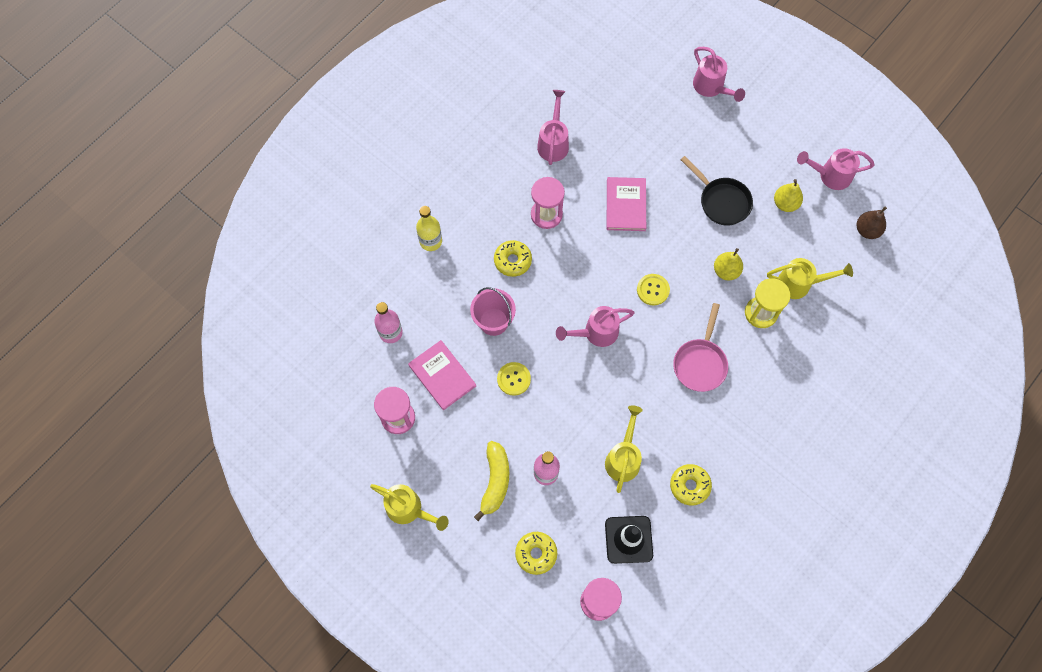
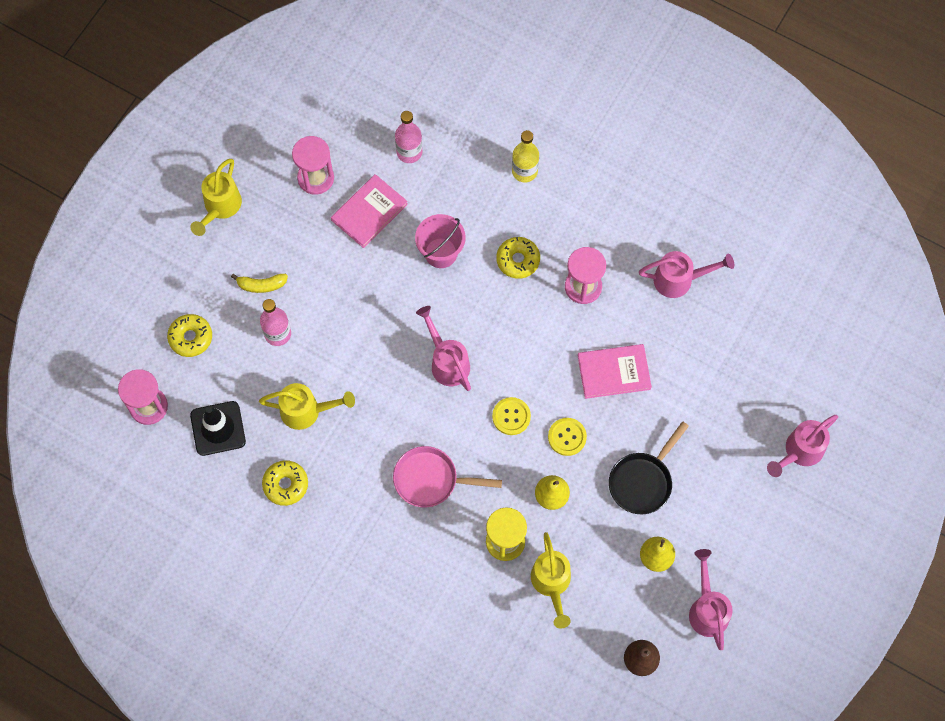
camera: 80 degrees right, 0 degrees up
(495, 481) = (261, 285): yellow banana -> yellow banana, size x0.65
(513, 379) = (378, 284): yellow button -> yellow button (567, 437)

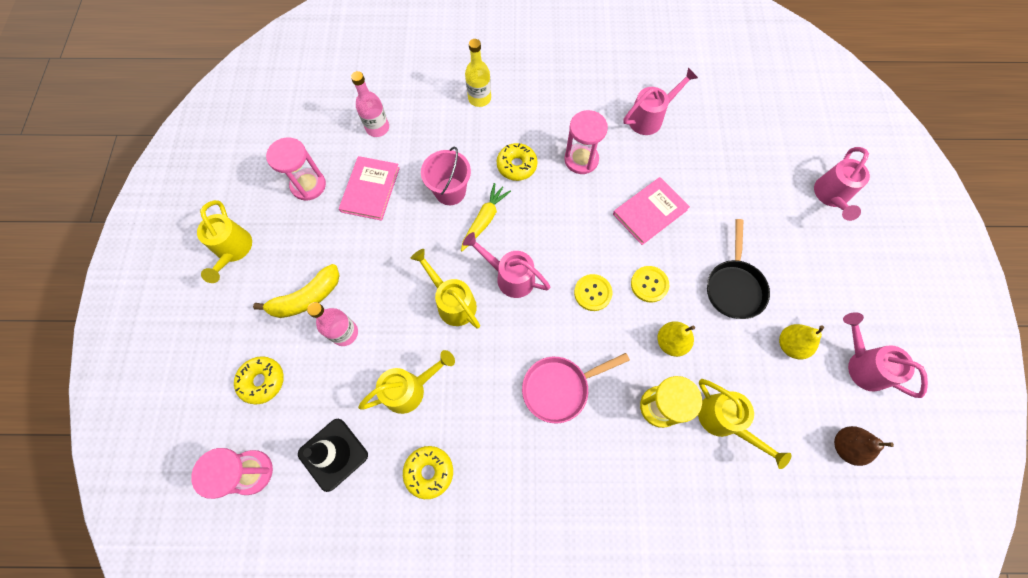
camera: 30 degrees left, 0 degrees up
(261, 285) = (306, 298): yellow banana -> yellow banana, size x1.54
(383, 357) = (452, 302): none -> yellow watering can
(455, 297) = (484, 220): none -> yellow carrot

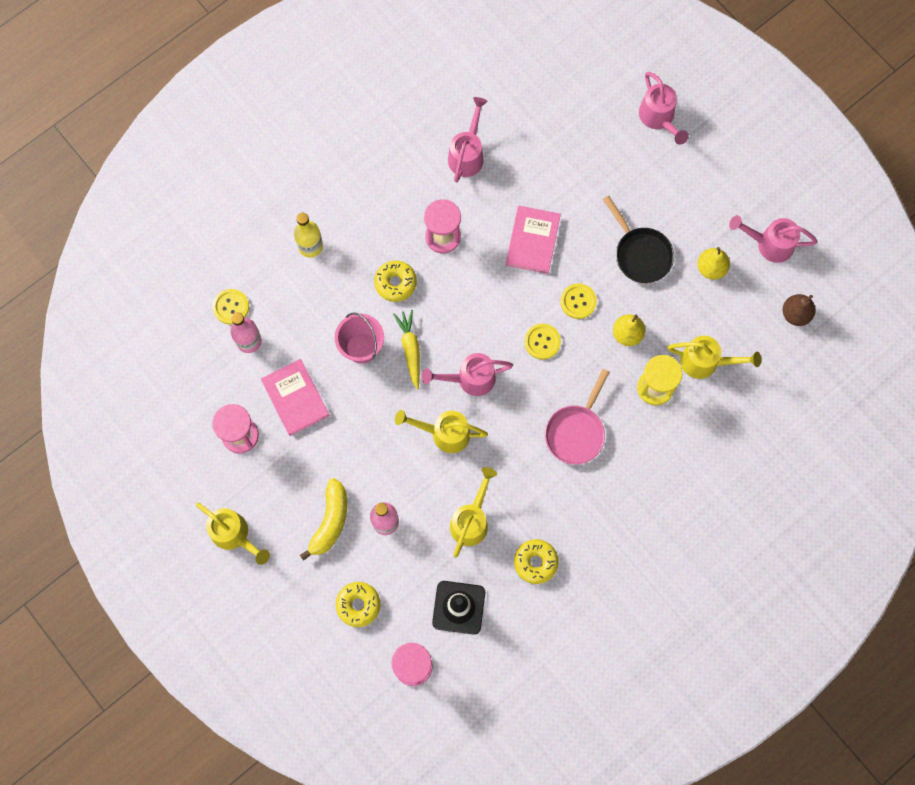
camera: 40 degrees left, 5 degrees up
(388, 98) = (231, 307): none -> yellow button

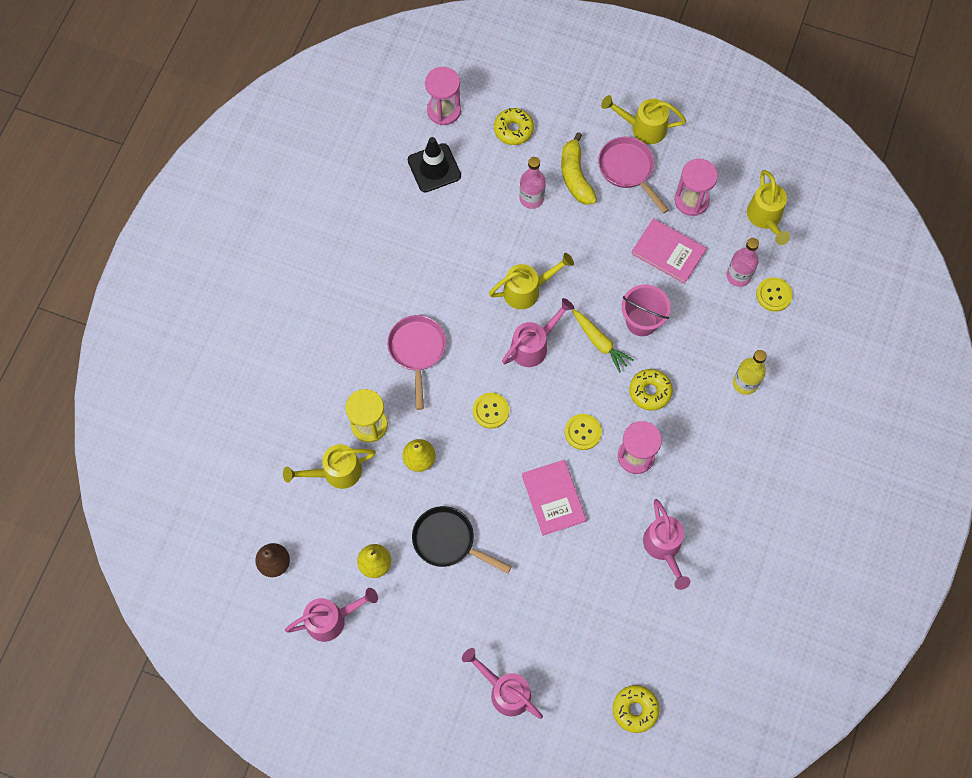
camera: 150 degrees right, 5 degrees down
(277, 499) = (628, 170): none -> pink pan
(471, 520) = (463, 235): yellow watering can -> yellow watering can (765, 218)
(535, 562) = (392, 232): yellow donut -> yellow donut (635, 709)
(578, 301) = (480, 464): yellow button -> yellow button (583, 432)

